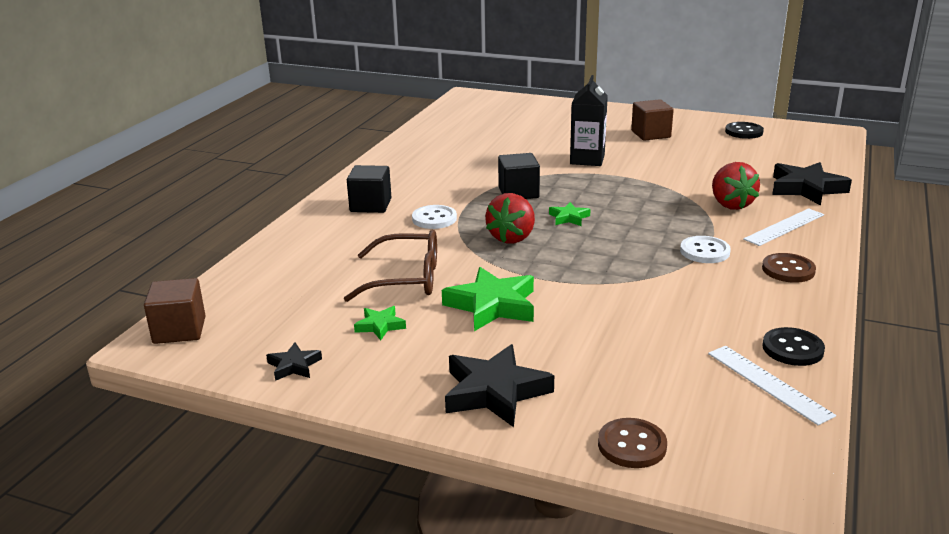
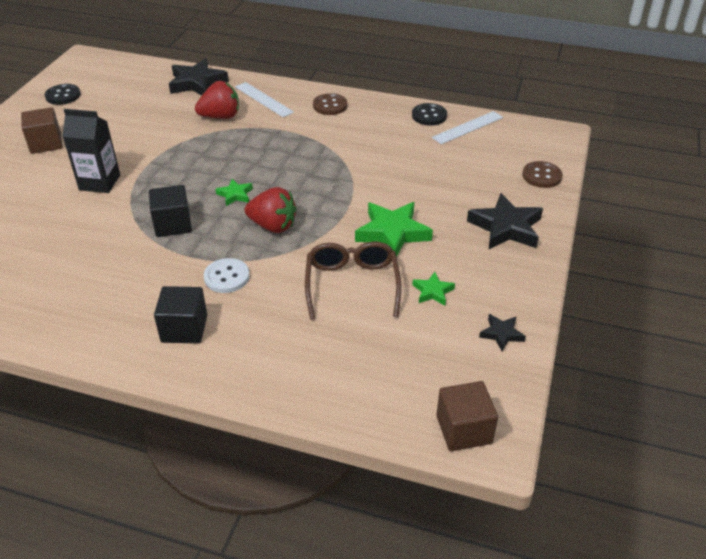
camera: 95 degrees left, 15 degrees up
(704, 251) = (302, 134): white button -> none

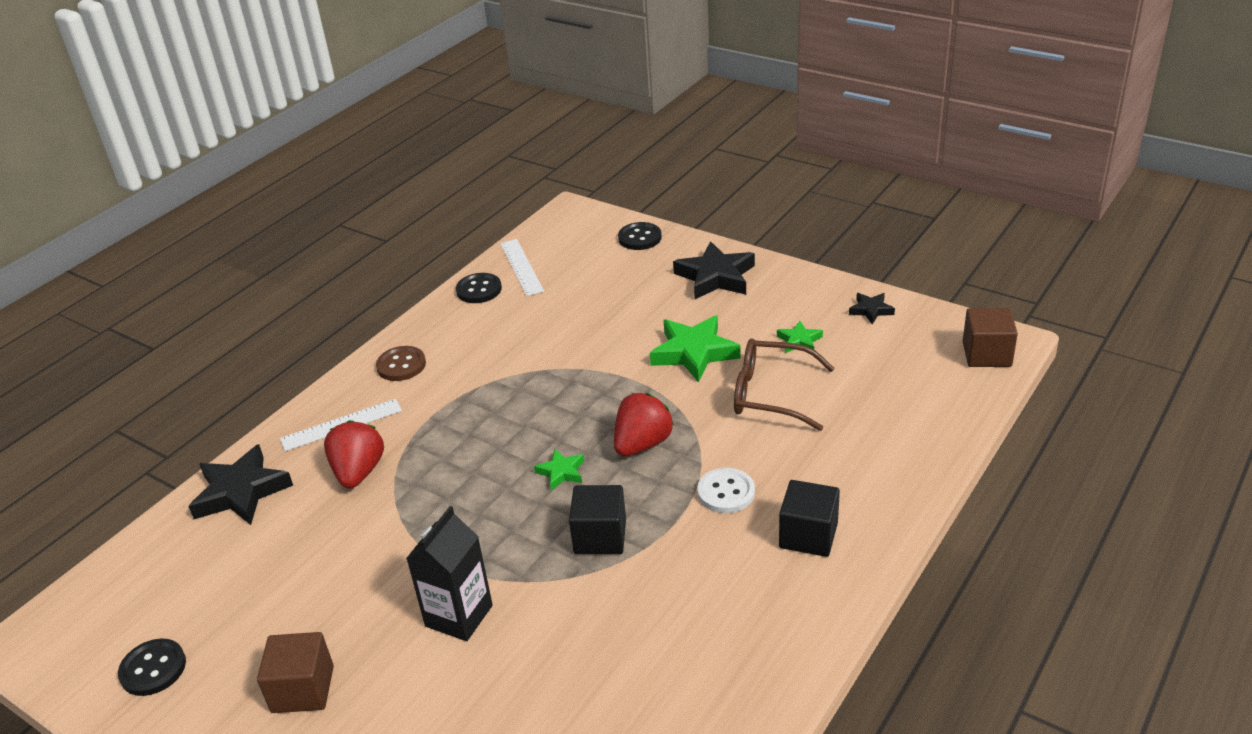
camera: 70 degrees left, 5 degrees down
(541, 176) = (640, 238): brown button -> black button

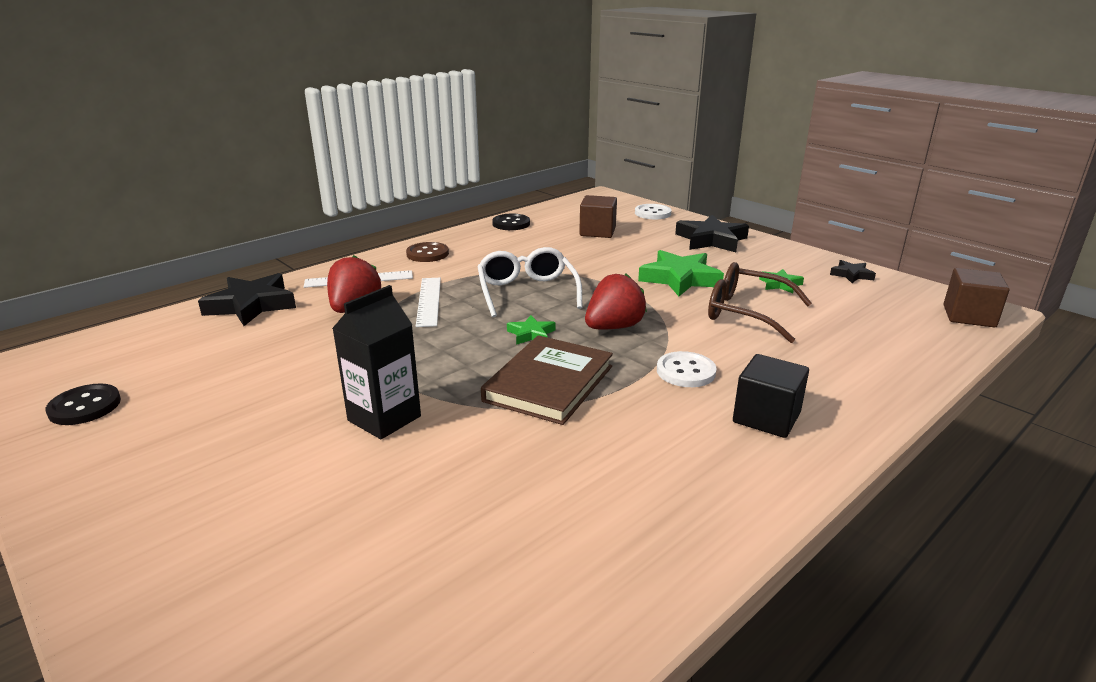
camera: 10 degrees right, 10 degrees down
(303, 689) = (202, 447): brown cube -> brown cube (597, 232)
(521, 267) = (550, 216): white ruler -> white ruler (429, 301)
(536, 408) = (527, 292): none -> white glasses
(600, 537) = (549, 383): black cube -> brown book
(640, 238) = (652, 213): black button -> white button

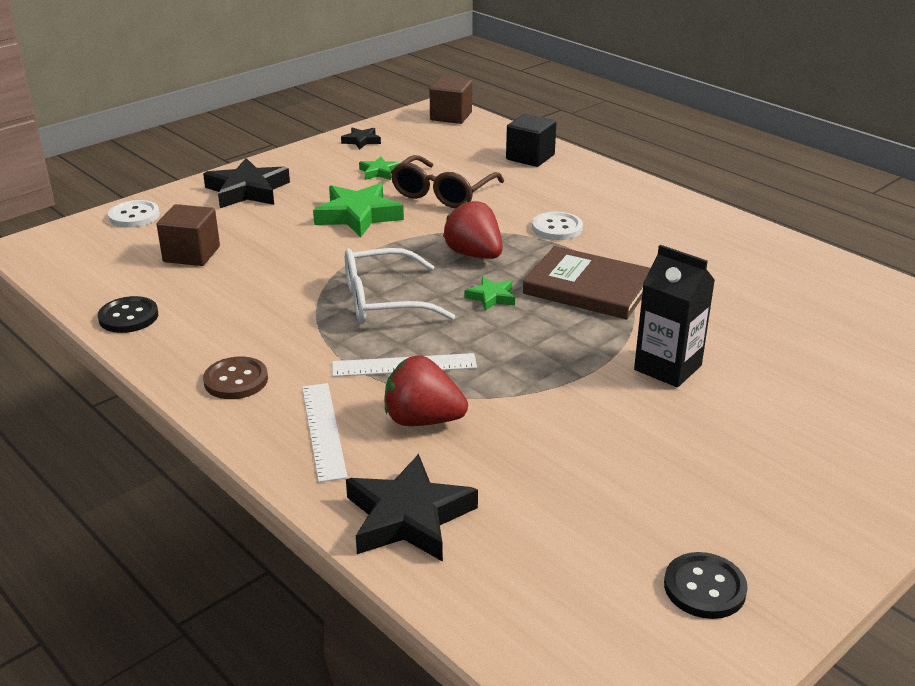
camera: 90 degrees left, 5 degrees up
(766, 417) = (620, 205): black cube -> black cube (530, 157)

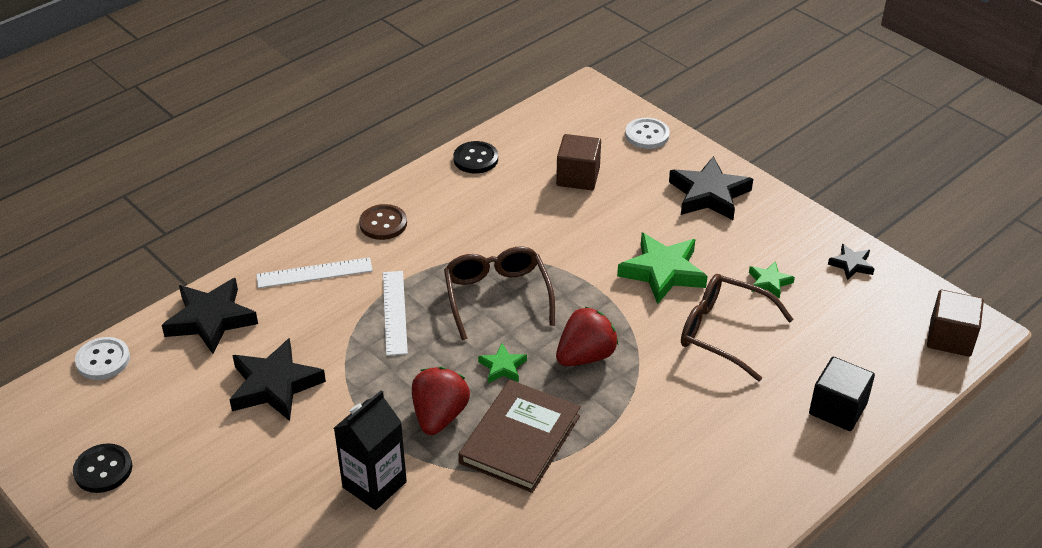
camera: 90 degrees right, 10 degrees up
(383, 301) = (497, 296): white glasses -> brown glasses
(422, 420) = (319, 324): red strawberry -> red strawberry (439, 416)
(531, 448) = (274, 385): none -> black star
(557, 228) = (649, 423): white button -> white button (103, 360)

